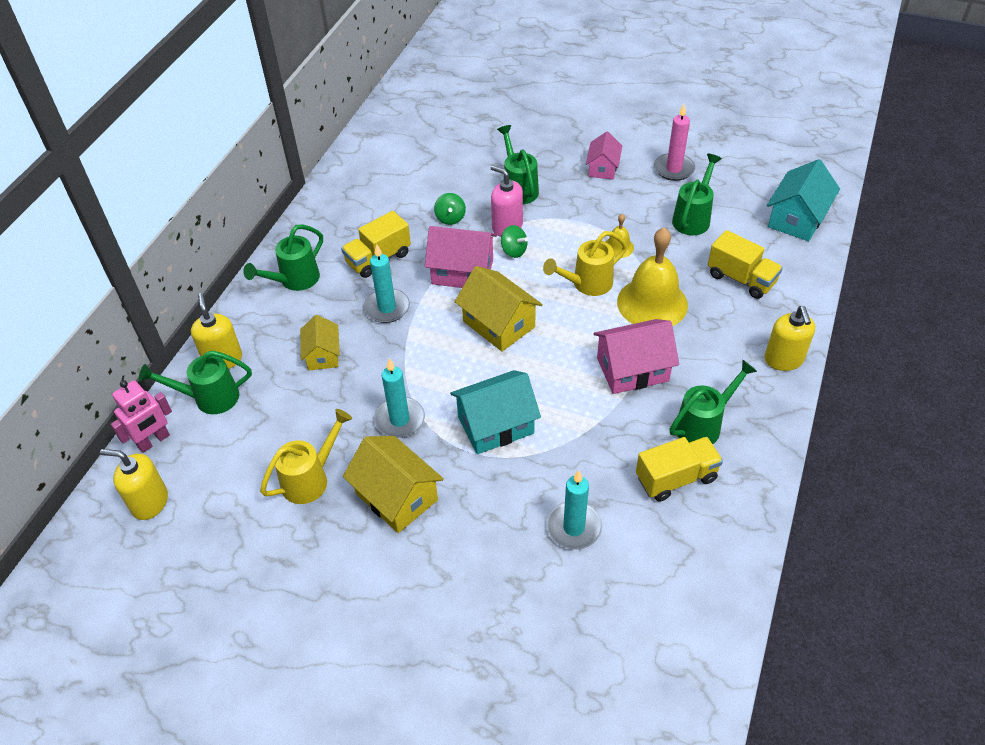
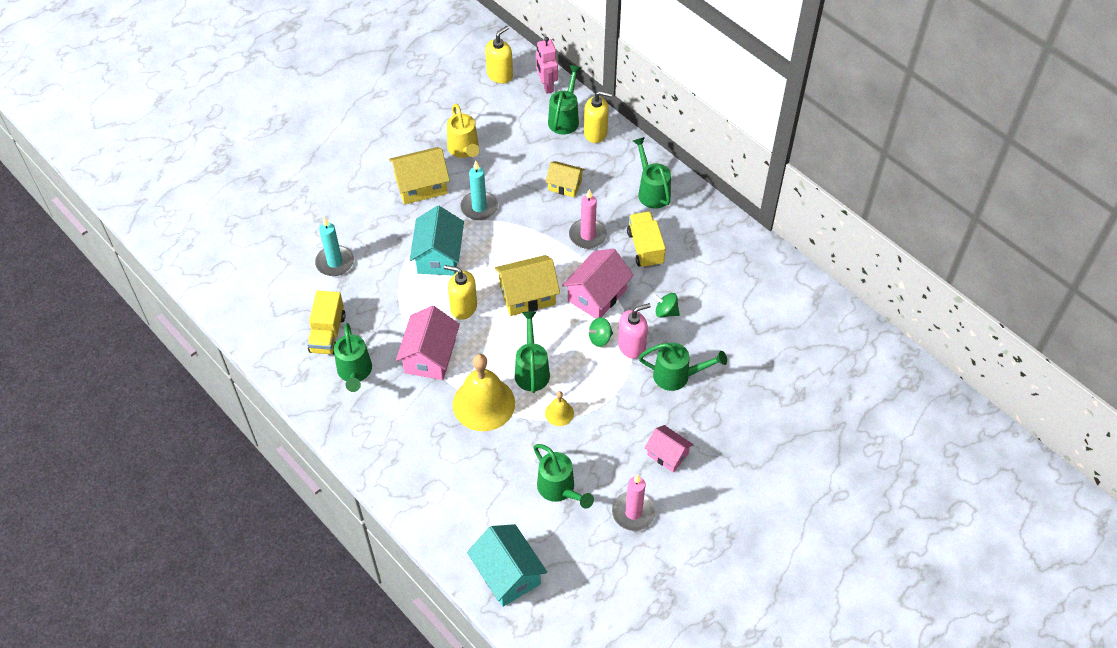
camera: 115 degrees right, 5 degrees up
(387, 308) = (587, 235): turquoise candle -> pink candle
(587, 284) = (531, 370): yellow watering can -> green watering can
(741, 279) = (467, 482): yellow truck -> none
(783, 360) = (371, 459): yellow soap dispenser -> yellow soap dispenser (463, 307)

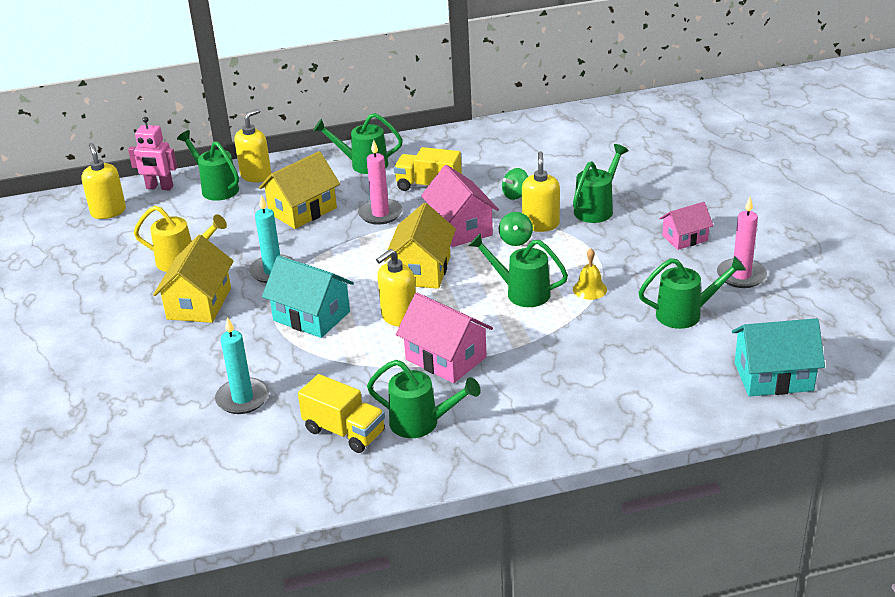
camera: 60 degrees left, 20 degrees down
(483, 403) = (540, 336): yellow bell -> none
(565, 185) = (302, 210): yellow house -> yellow house, size x1.59
(632, 346) = (540, 224): pink soap dispenser -> yellow soap dispenser

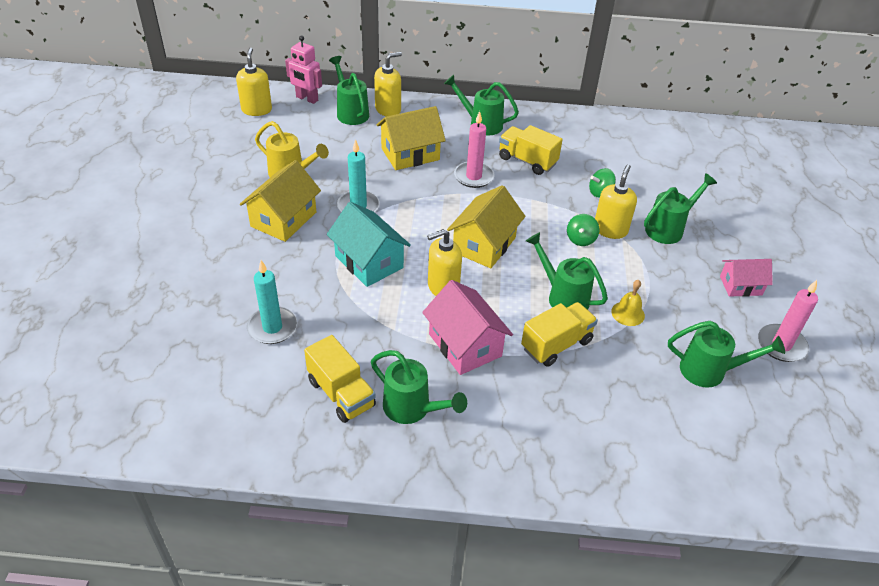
camera: 15 degrees right, 10 degrees up
(460, 228) = (536, 212): pink house -> none
(534, 333) = (556, 344): none -> yellow truck
(773, 376) = (772, 475): turquoise house -> none

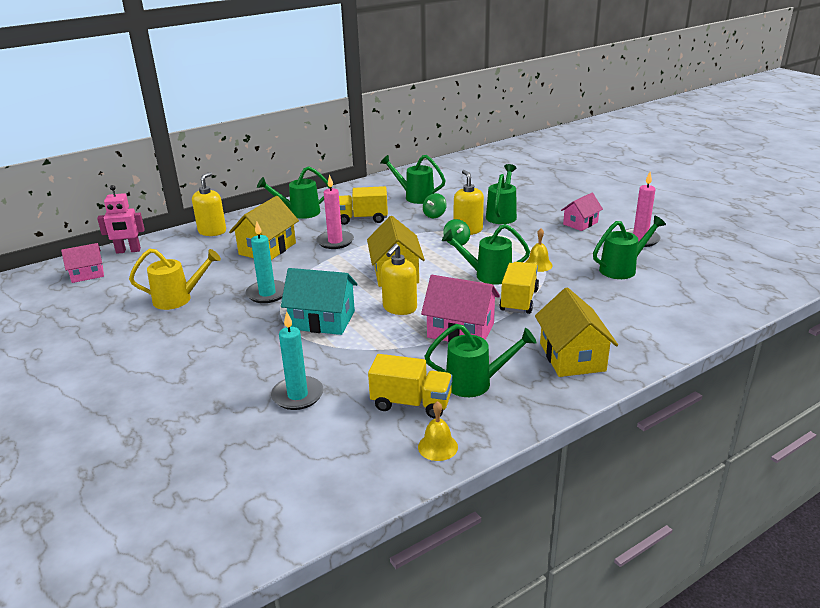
camera: 35 degrees left, 15 degrees down
(256, 110) = (87, 274): yellow soap dispenser -> pink house
(284, 219) = (212, 328): yellow house -> yellow house (572, 357)
(313, 449) = (437, 447): none -> yellow bell
(351, 112) = (181, 244): green watering can -> green watering can (415, 197)

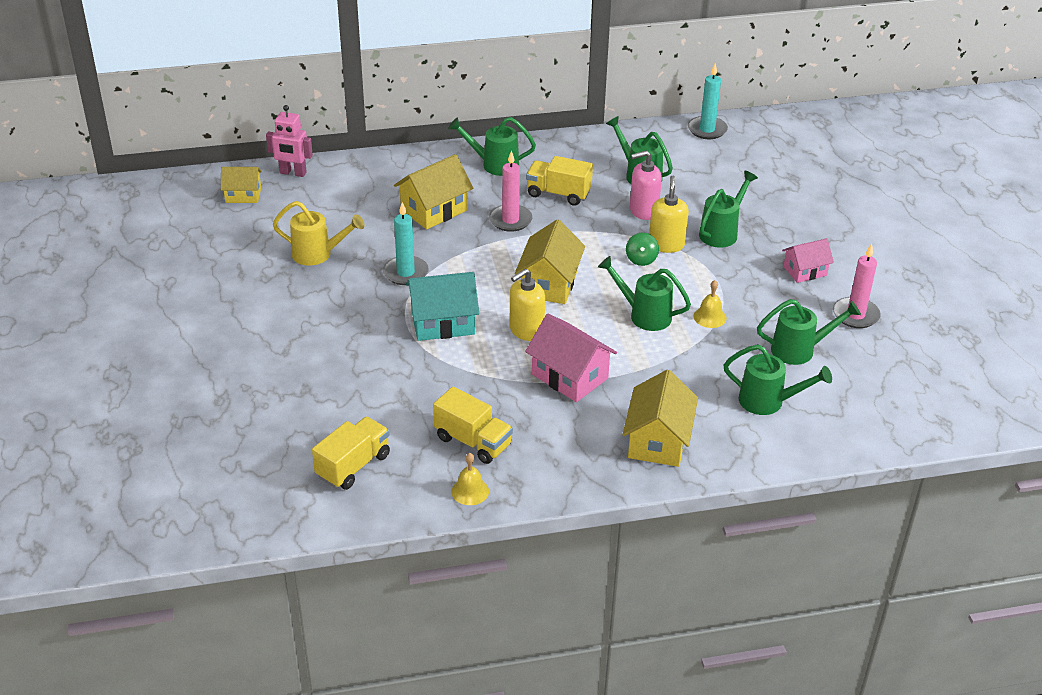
camera: 20 degrees right, 10 degrees up
(87, 274) = (243, 195): pink house -> yellow house
(212, 231) = (388, 168): yellow soap dispenser -> none
(297, 395) = (377, 401): turquoise candle -> turquoise candle (707, 130)
(322, 320) = (442, 322): turquoise house -> turquoise house turned 45 degrees counterclockwise
(434, 215) = (643, 211): green spinning top -> pink soap dispenser
(475, 383) = (544, 439): green watering can -> green watering can (767, 401)
(519, 300) = (654, 358): yellow truck -> yellow truck (353, 466)

